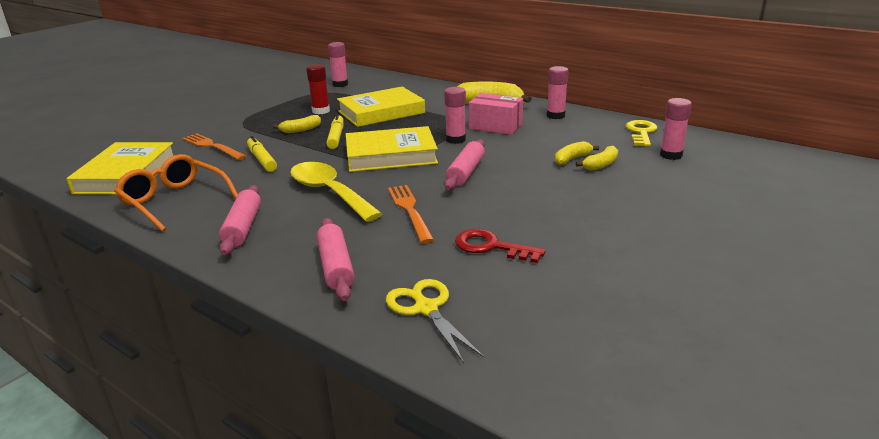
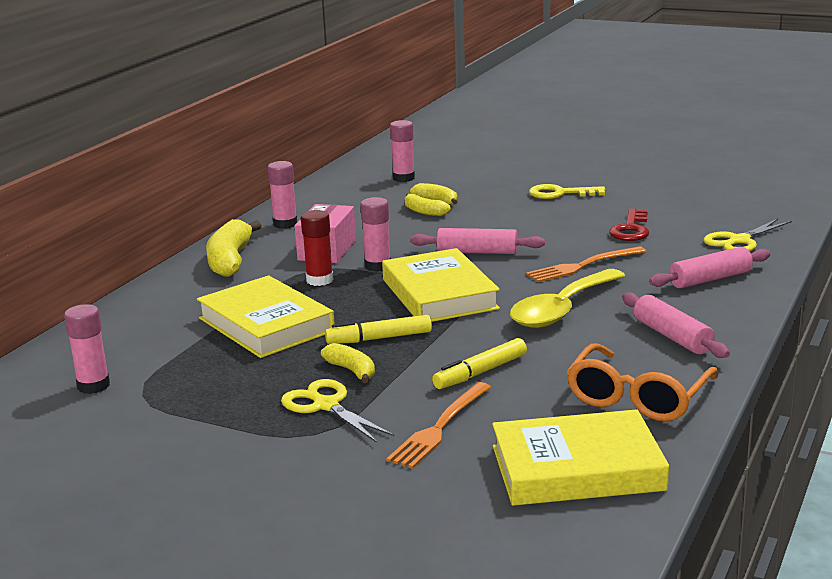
camera: 100 degrees left, 5 degrees down
(243, 227) = (672, 336): pink rolling pin -> pink rolling pin turned 75 degrees clockwise
(267, 124) = (326, 406): none -> yellow scissors
(321, 111) = (257, 373): red glue stick -> red glue stick (319, 280)
(641, 132) = (341, 188): yellow key -> yellow key (560, 193)

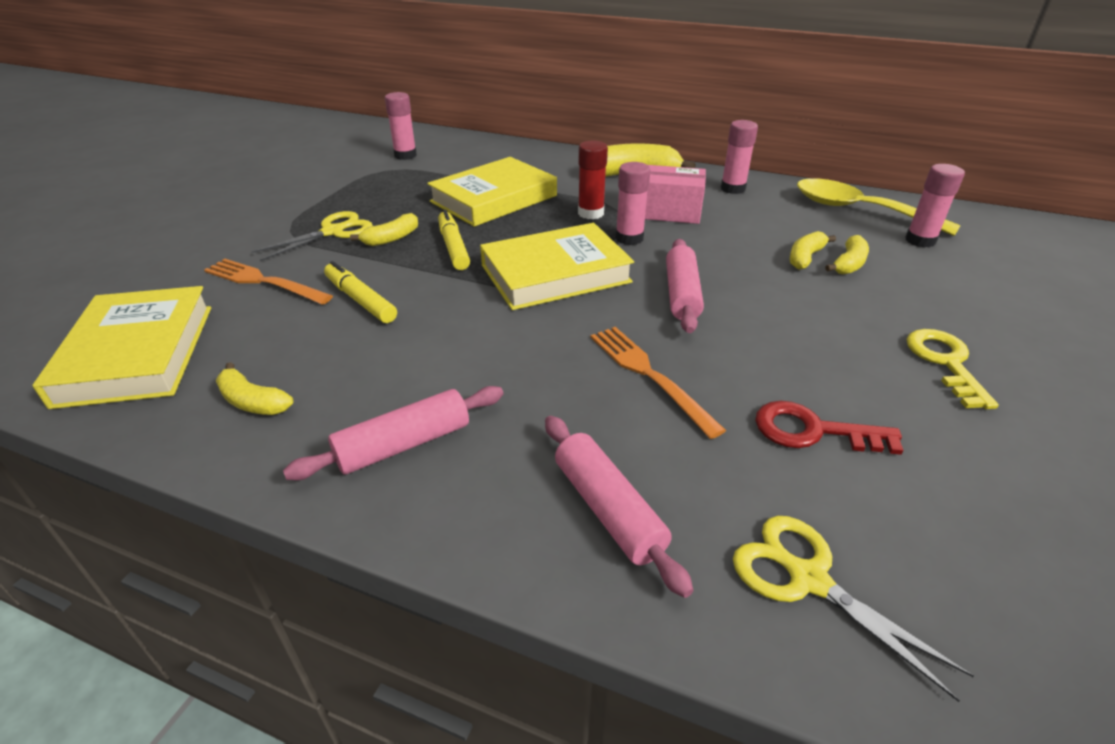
camera: 85 degrees right, 15 degrees up
(562, 309) = (505, 353): yellow spoon -> yellow spoon (859, 210)
(638, 397) = (253, 402): orange glasses -> yellow banana

